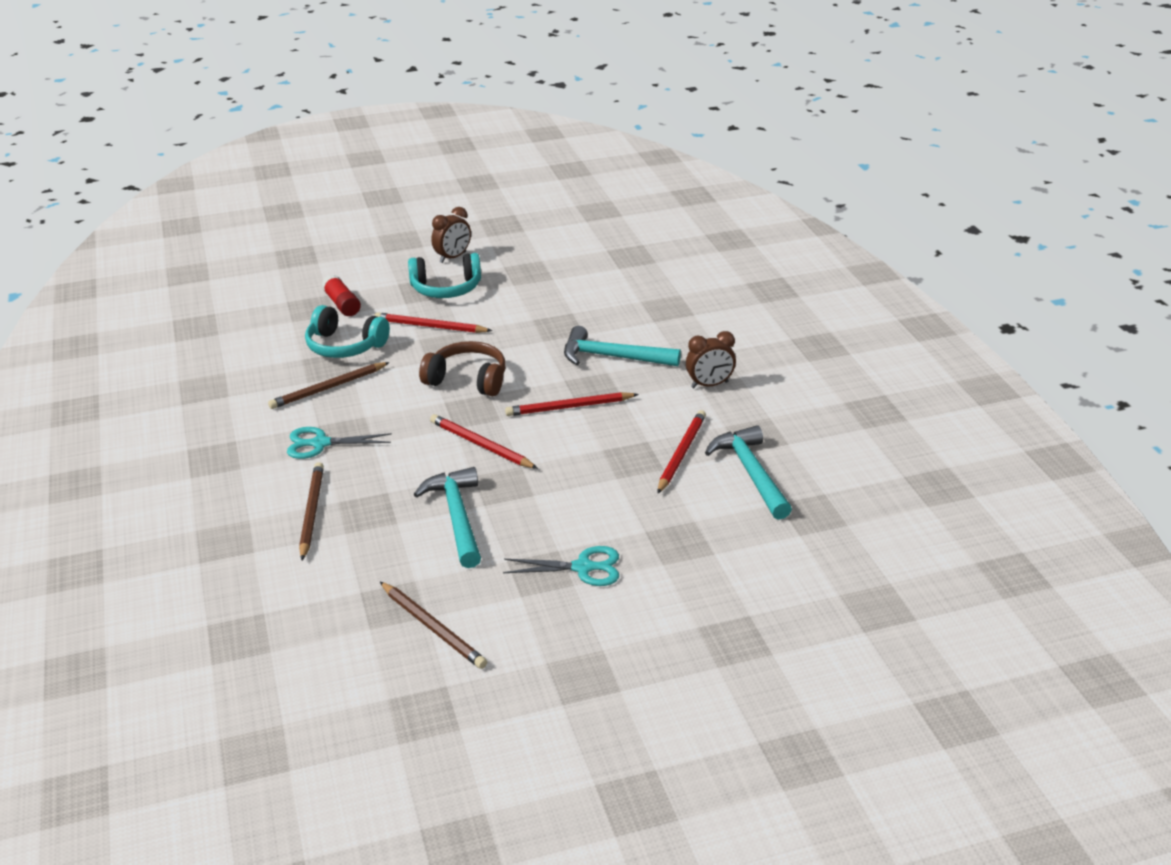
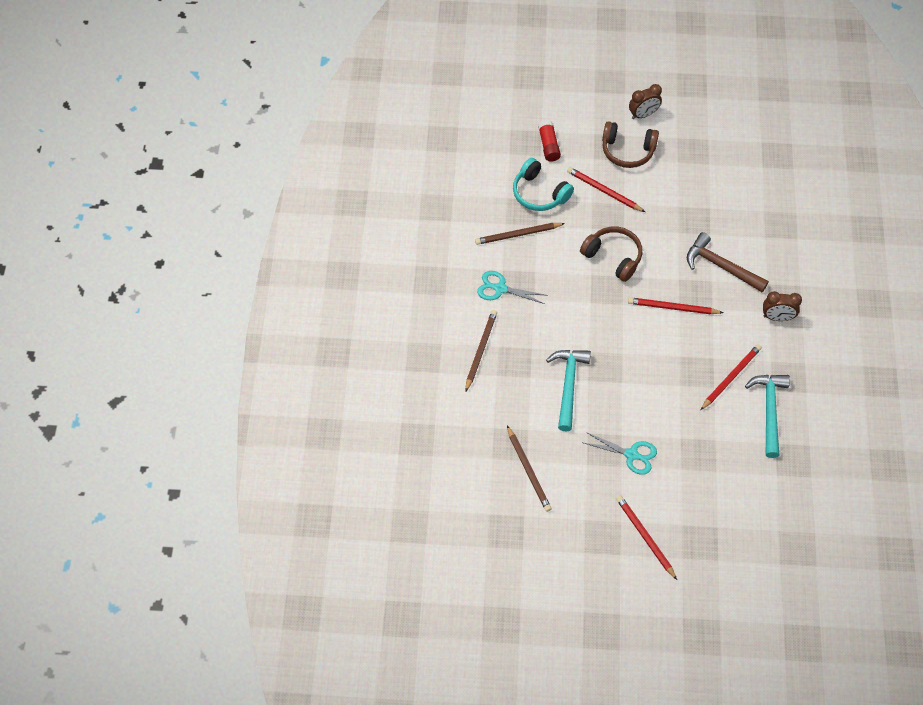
camera: 20 degrees right, 25 degrees up
(446, 288) = (627, 151): turquoise headphones -> brown headphones
(481, 445) = (602, 325): red pencil -> red pencil (645, 537)
(613, 357) = (721, 266): turquoise hammer -> brown hammer

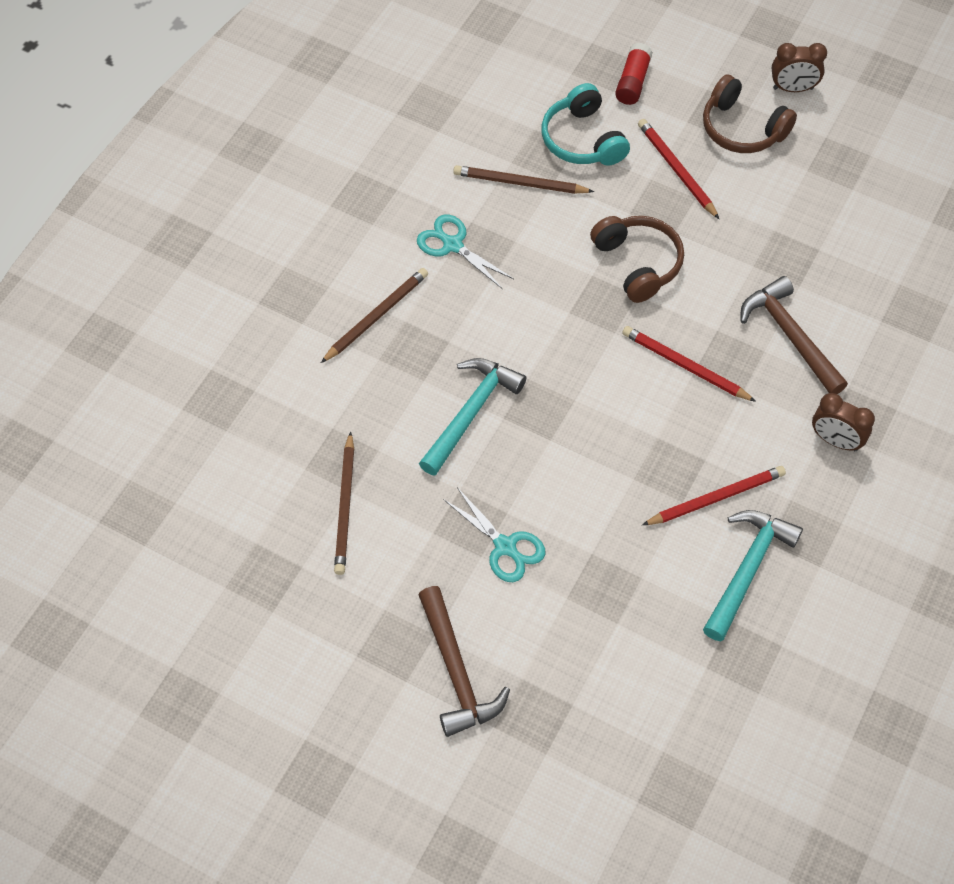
camera: 25 degrees right, 0 degrees up
(645, 537) = (456, 671): red pencil -> brown hammer

